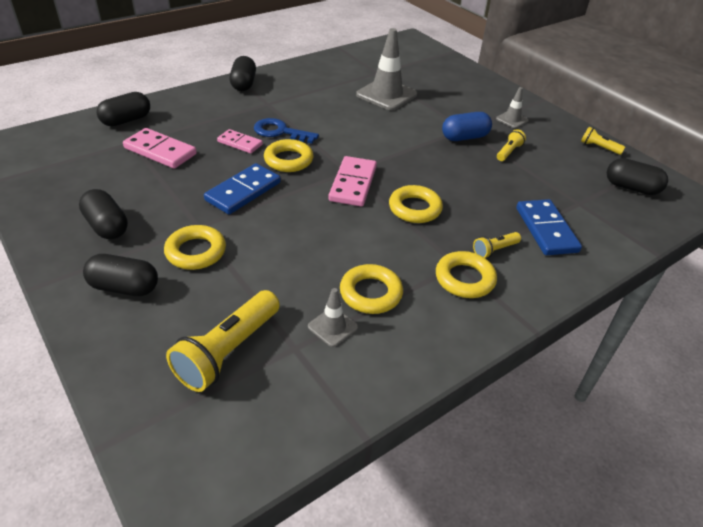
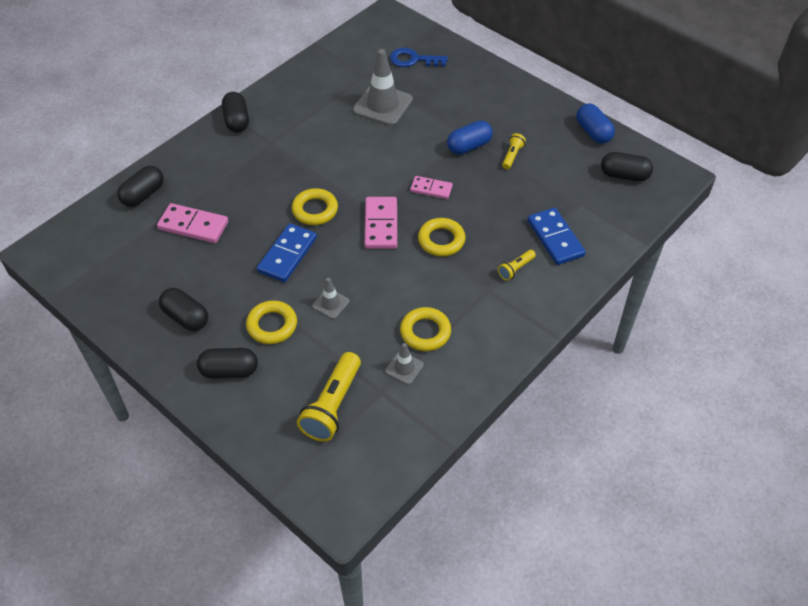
camera: 10 degrees left, 10 degrees up
(240, 143) = (263, 200): pink domino -> pink domino (431, 189)
(280, 132) = (295, 177): blue key -> blue key (413, 60)
(464, 279) = (496, 302): yellow ring -> none
(512, 119) = (509, 113): grey traffic cone -> grey traffic cone (330, 304)
(598, 147) = (593, 132): yellow flashlight -> blue capsule

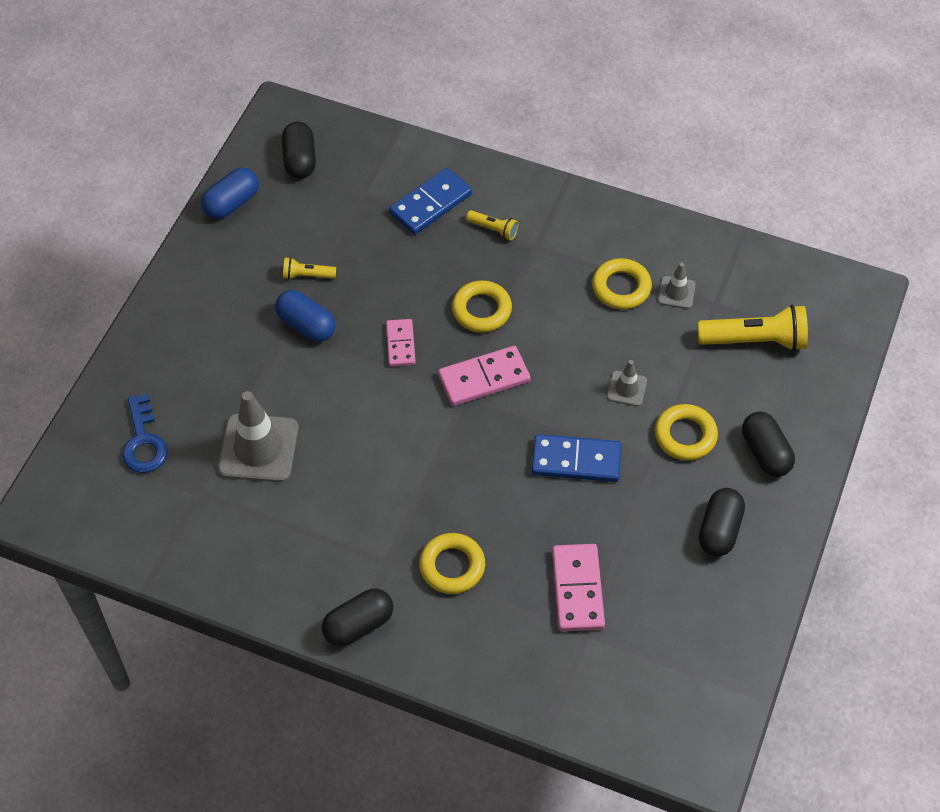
camera: 110 degrees left, 5 degrees up
(143, 195) = (551, 680): black capsule -> none
(315, 210) = (490, 458): yellow ring -> yellow ring (452, 566)

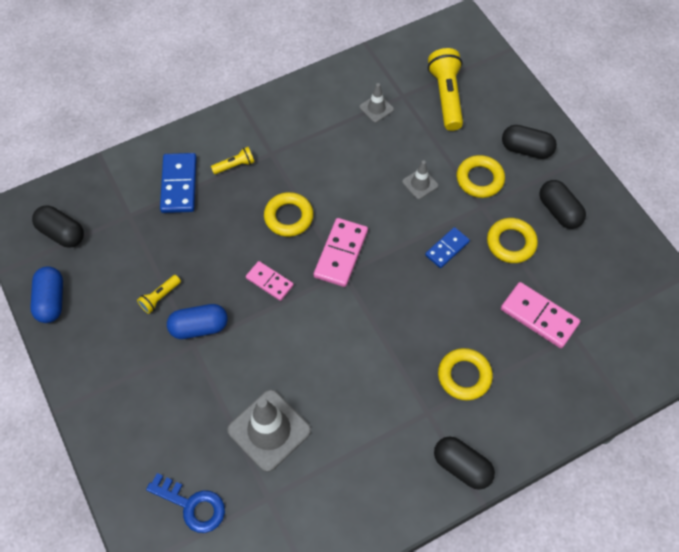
camera: 50 degrees left, 5 degrees up
(358, 625) = (462, 466): black capsule -> black capsule turned 60 degrees counterclockwise
(576, 461) = (447, 248): blue domino -> blue domino, size x0.63
(621, 287) = (345, 132): yellow ring -> yellow ring (511, 243)
(755, 340) = (446, 96): yellow flashlight -> yellow flashlight turned 45 degrees counterclockwise

